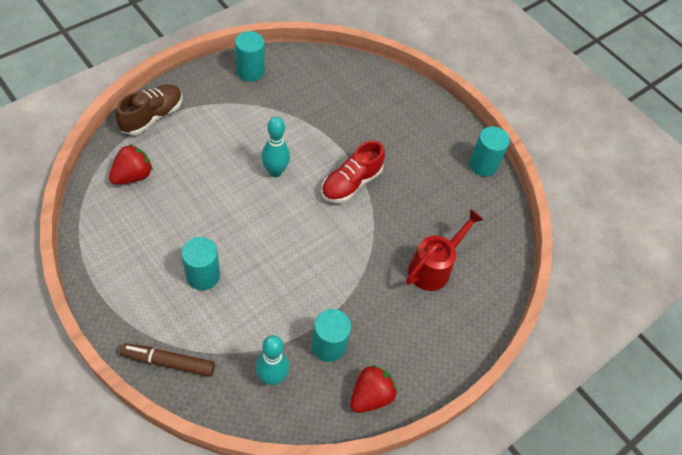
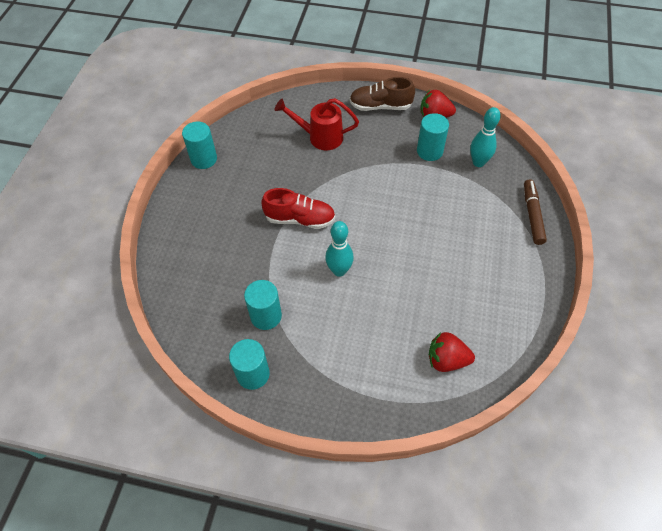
camera: 120 degrees left, 0 degrees up
(152, 116) = (380, 403): brown shoe -> brown shoe (380, 106)
(168, 362) = (532, 215): brown marker -> brown marker turned 150 degrees counterclockwise
(203, 275) = (464, 244): turquoise cylinder -> turquoise cylinder (266, 316)

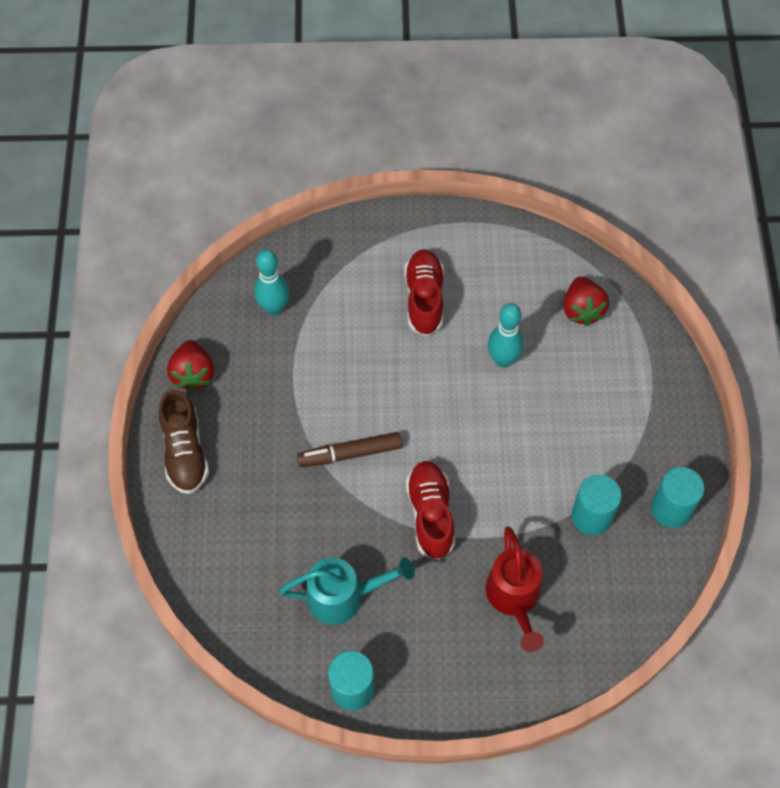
camera: 105 degrees left, 5 degrees up
(261, 164) = (343, 597): none -> turquoise watering can
(320, 137) = (268, 525): red watering can -> red watering can (514, 598)
(339, 270) = (499, 446): turquoise bowling pin -> turquoise bowling pin (503, 360)
(429, 151) = (266, 371): turquoise cylinder -> none
(473, 250) = (424, 299): none -> red shoe
(532, 215) = (350, 240): brown marker -> brown marker (350, 453)

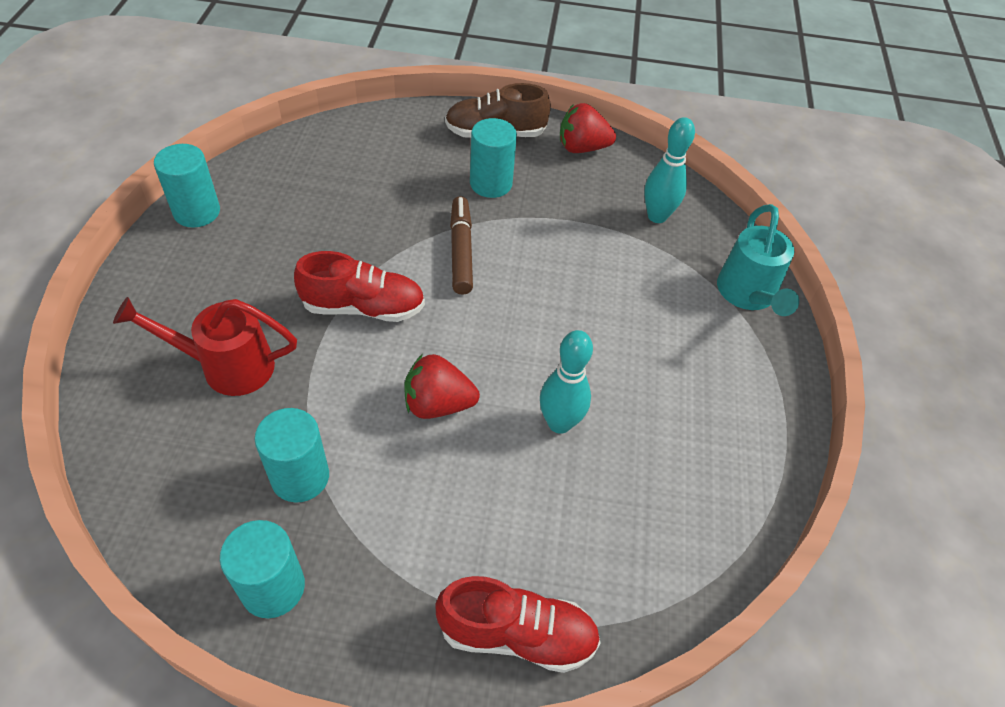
camera: 95 degrees right, 10 degrees down
(259, 444) = (491, 183): none -> turquoise cylinder
(343, 597) = (297, 220): turquoise watering can -> turquoise watering can (748, 295)
(424, 299) = (661, 354): red shoe -> red shoe (517, 634)
(582, 310) = (630, 544): red strawberry -> red strawberry (438, 404)

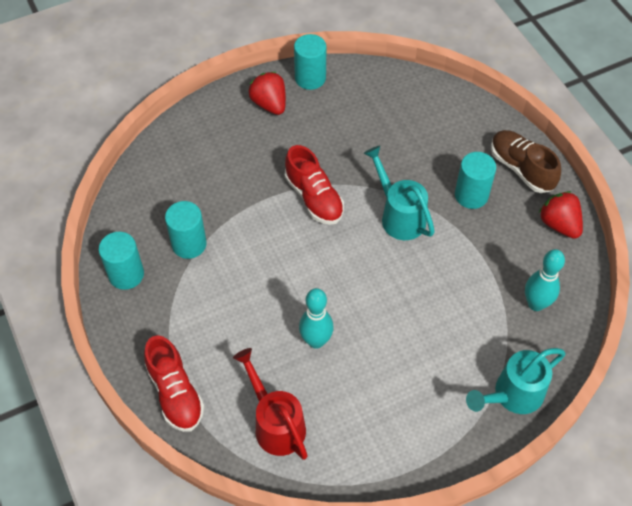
camera: 60 degrees right, 5 degrees up
(227, 366) = (225, 168): red watering can -> red watering can (276, 424)
(438, 404) = (280, 275): red strawberry -> red strawberry (269, 104)
(461, 251) = (399, 216): brown marker -> turquoise watering can

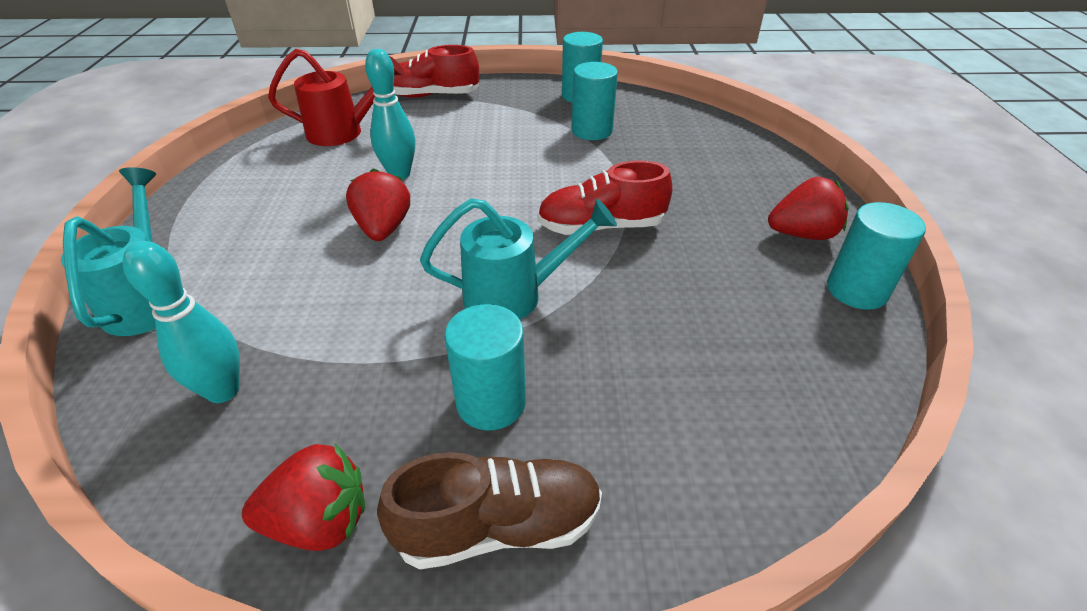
camera: 115 degrees right, 15 degrees down
(381, 312) = (383, 228): none -> red strawberry

